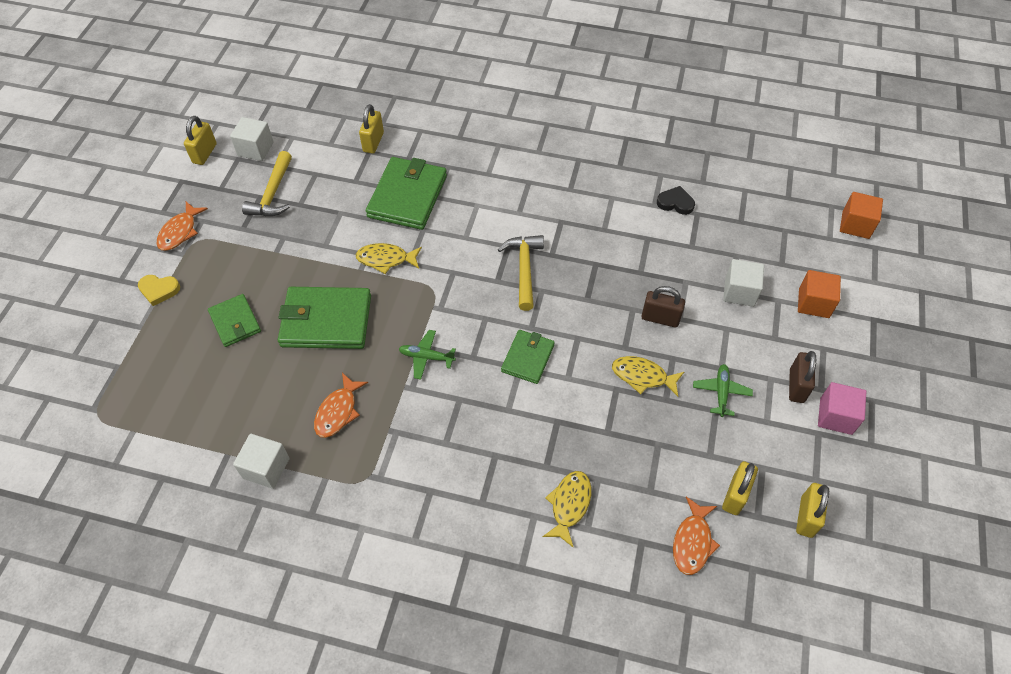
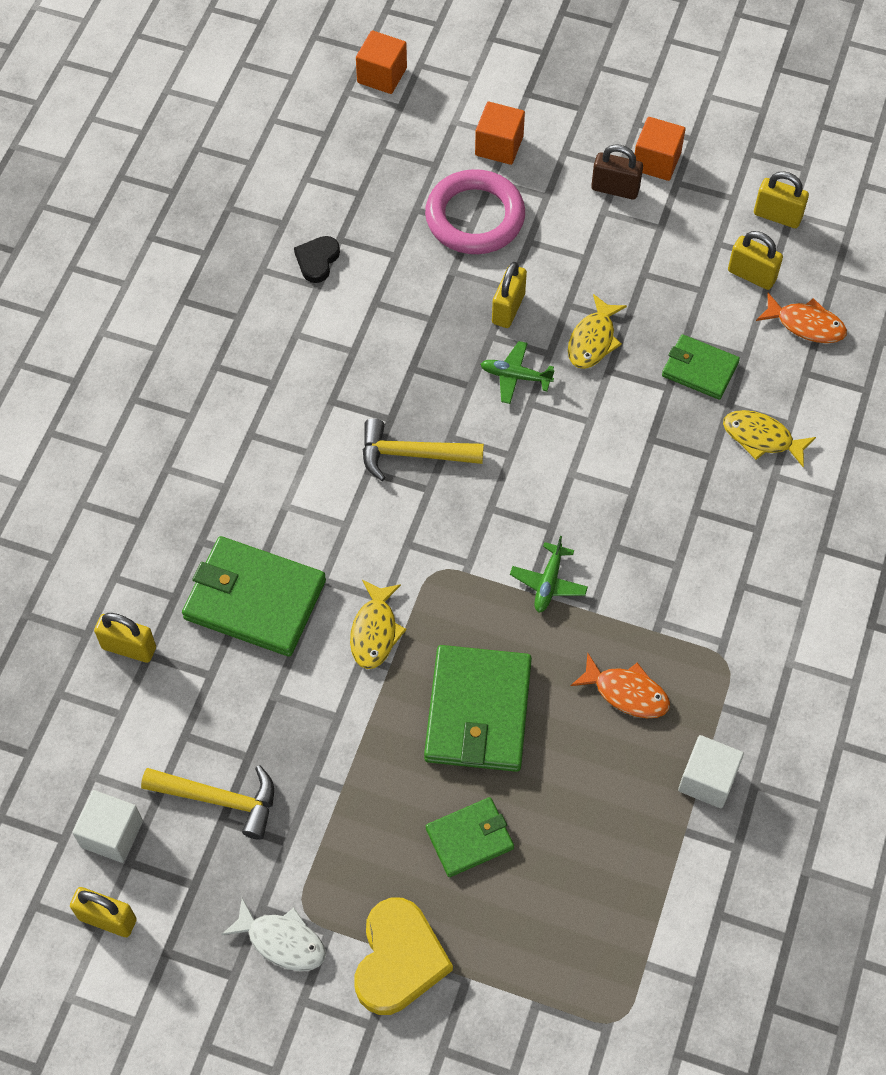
camera: 85 degrees left, 5 degrees up
(159, 290) = (399, 959): yellow heart -> yellow heart, size x1.79
(180, 232) = (282, 941): orange fish -> white fish
(528, 358) = (558, 463): green wallet -> green wallet (699, 369)
(660, 318) = (508, 308): brown padlock -> yellow padlock
(721, 392) = (619, 264): green plane -> green plane (515, 376)
(739, 292) = (475, 217): white cube -> pink ring
(836, 416) = (656, 161): pink cube -> orange cube

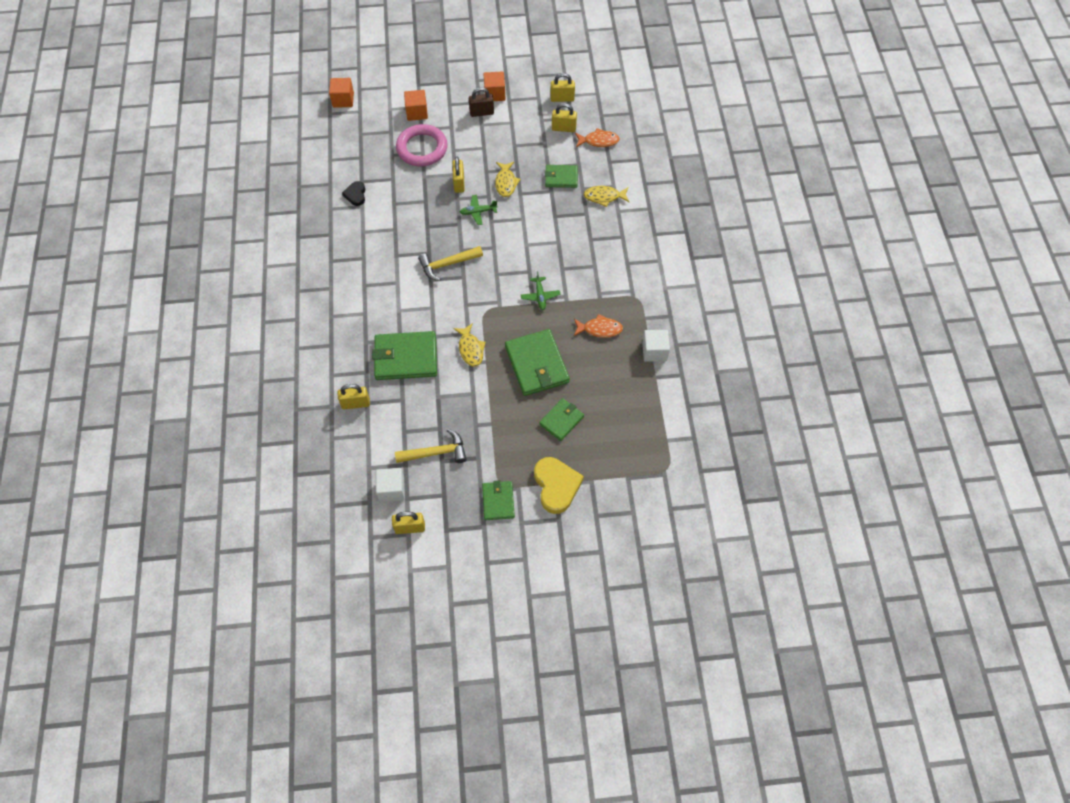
camera: 25 degrees left, 0 degrees up
(282, 941) = (498, 501): white fish -> green wallet

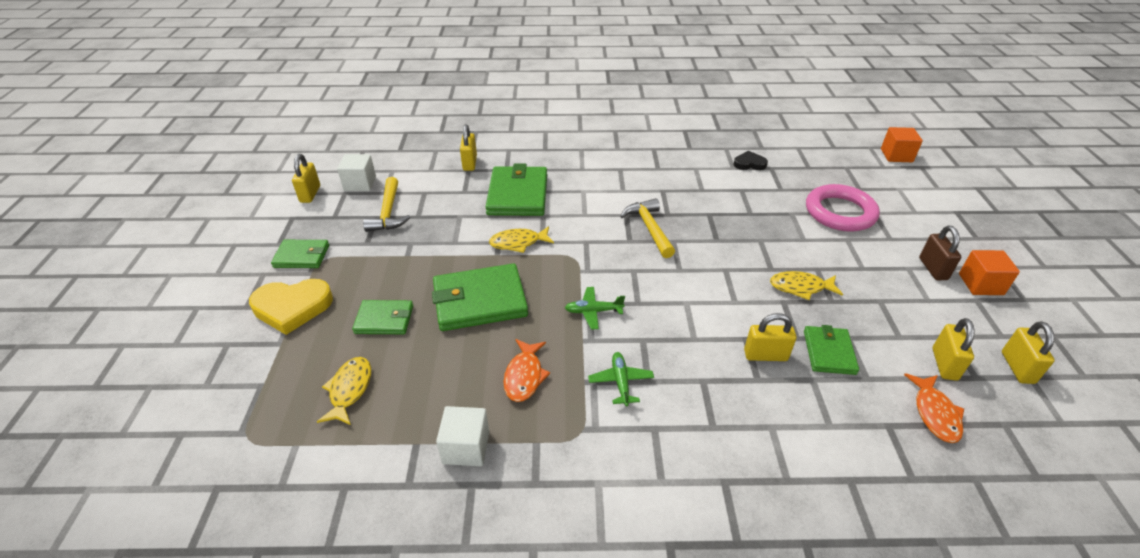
camera: 95 degrees right, 20 degrees down
(417, 112) = (903, 209): orange cube -> none
(459, 183) = (787, 242): yellow padlock -> yellow padlock (765, 355)
(478, 212) = (740, 257): green plane -> green plane (620, 382)
(561, 420) = (384, 319): green wallet -> green wallet turned 45 degrees counterclockwise
(604, 197) = (800, 408): yellow fish -> yellow fish (349, 390)

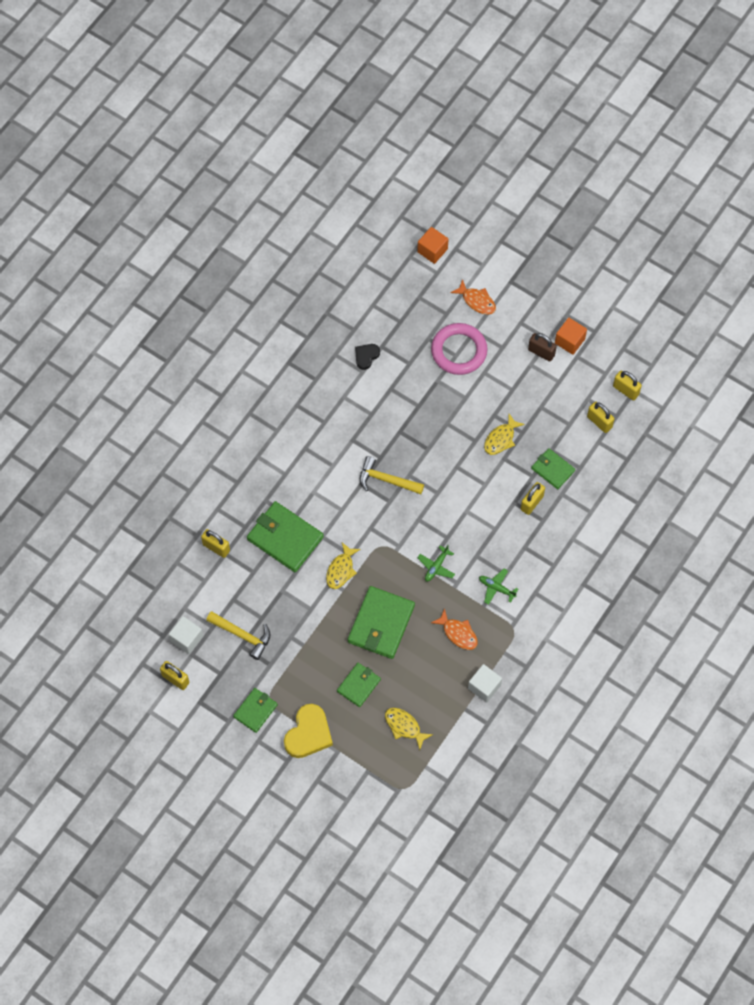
camera: 55 degrees left, 25 degrees up
(935, 413) = (619, 458): orange fish -> orange fish (477, 301)

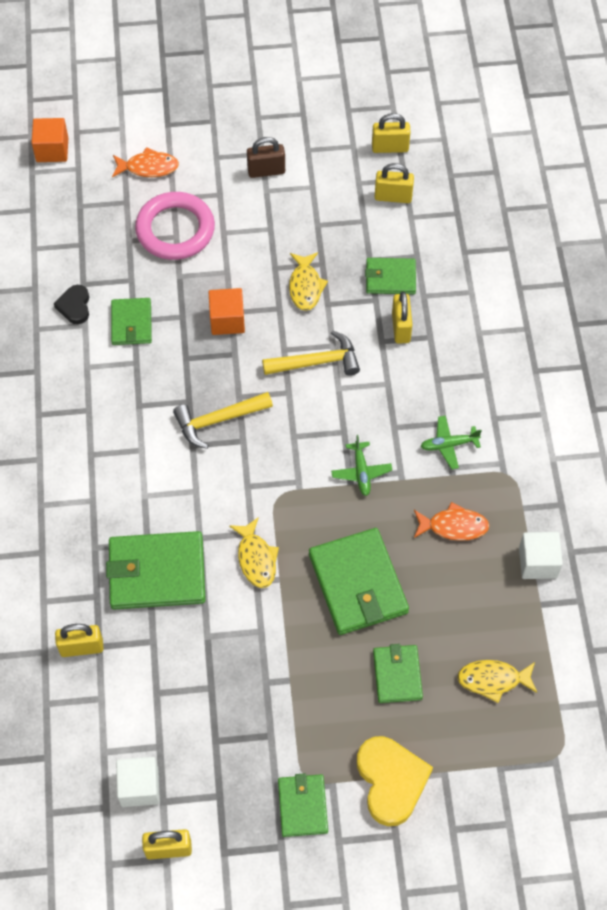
camera: 40 degrees left, 5 degrees down
(242, 635) = (206, 727): yellow hammer -> yellow hammer (317, 362)
(388, 389) = (131, 323): none -> green wallet
(569, 341) = (285, 140): orange cube -> orange cube (227, 320)

